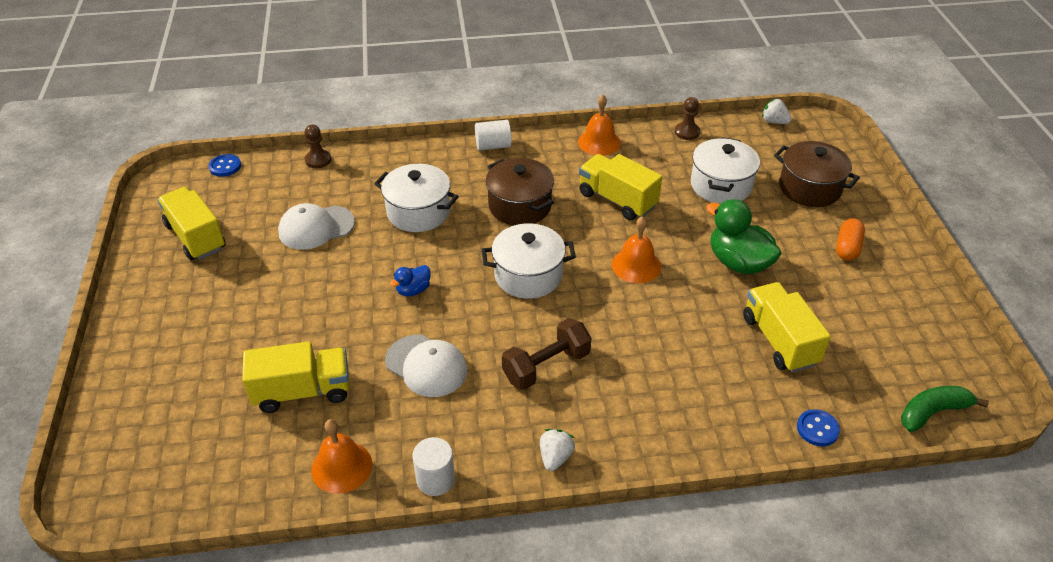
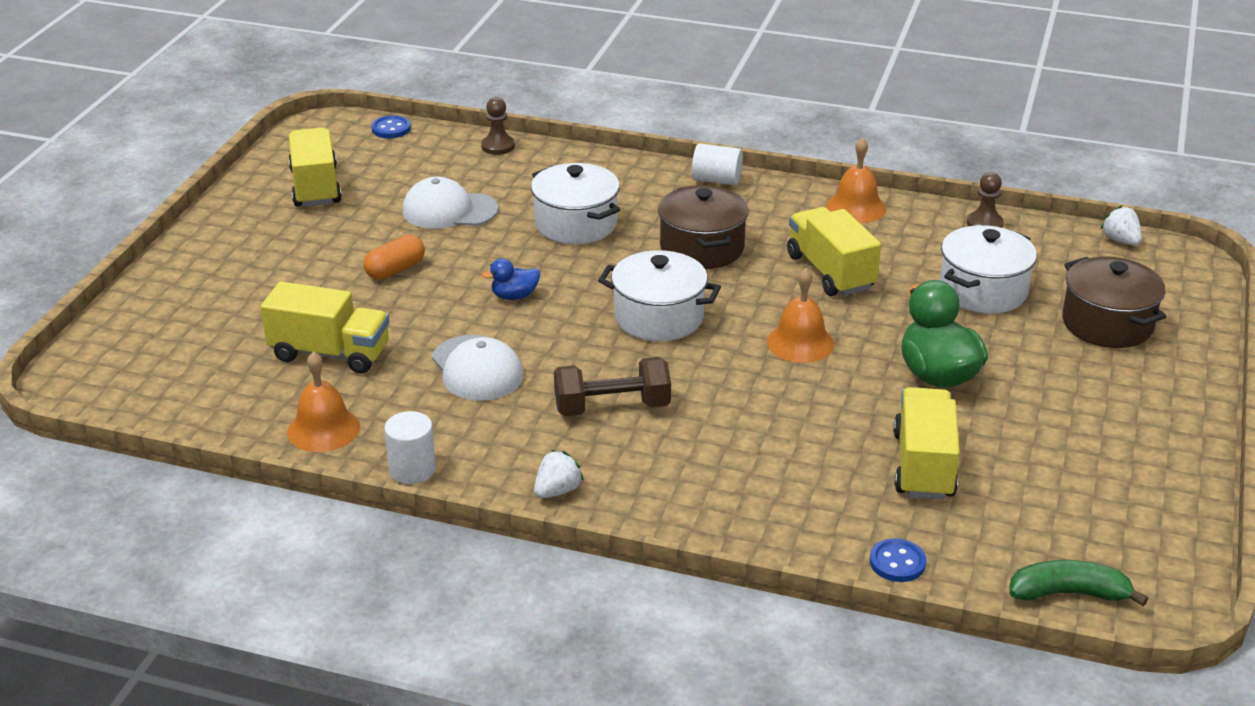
camera: 25 degrees right, 10 degrees down
(847, 248) = (1104, 399): orange capsule -> orange capsule (395, 270)

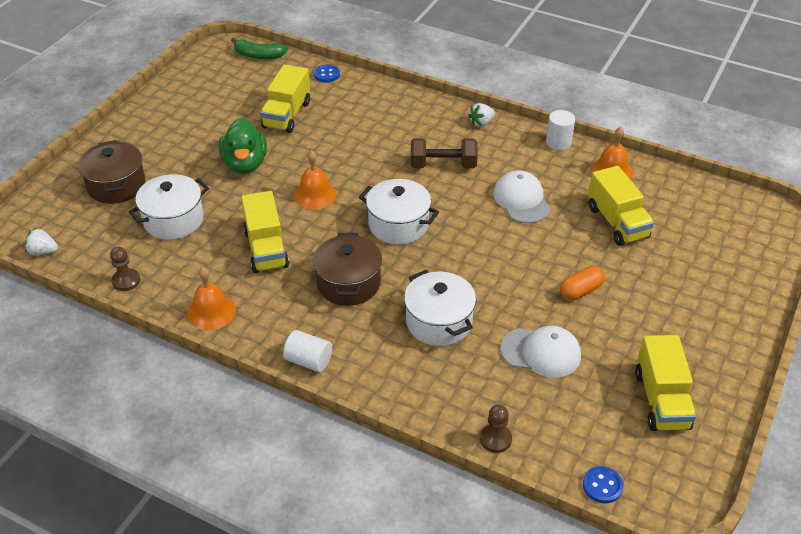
camera: 170 degrees left, 10 degrees up
(330, 353) = (617, 222): yellow truck -> yellow truck turned 135 degrees counterclockwise
(514, 296) = (493, 255): blue duck -> none
(1120, 241) = (43, 252): white strawberry -> white strawberry turned 120 degrees clockwise

